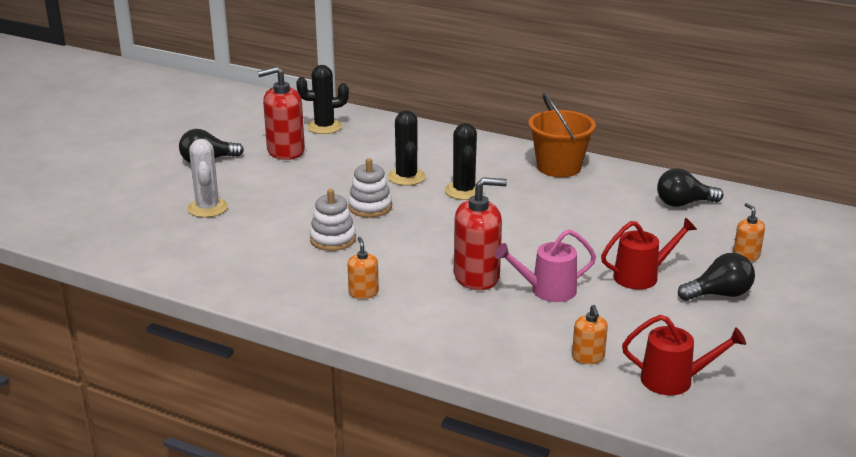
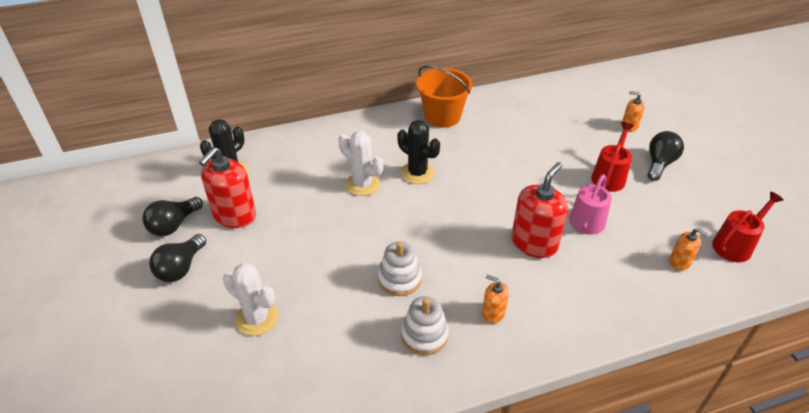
camera: 45 degrees left, 15 degrees up
(370, 207) = (379, 229): white stacking toy -> white stacking toy (424, 335)
(406, 177) = (362, 184): black cactus -> white cactus
(683, 203) = (546, 105): black light bulb -> black light bulb (174, 225)

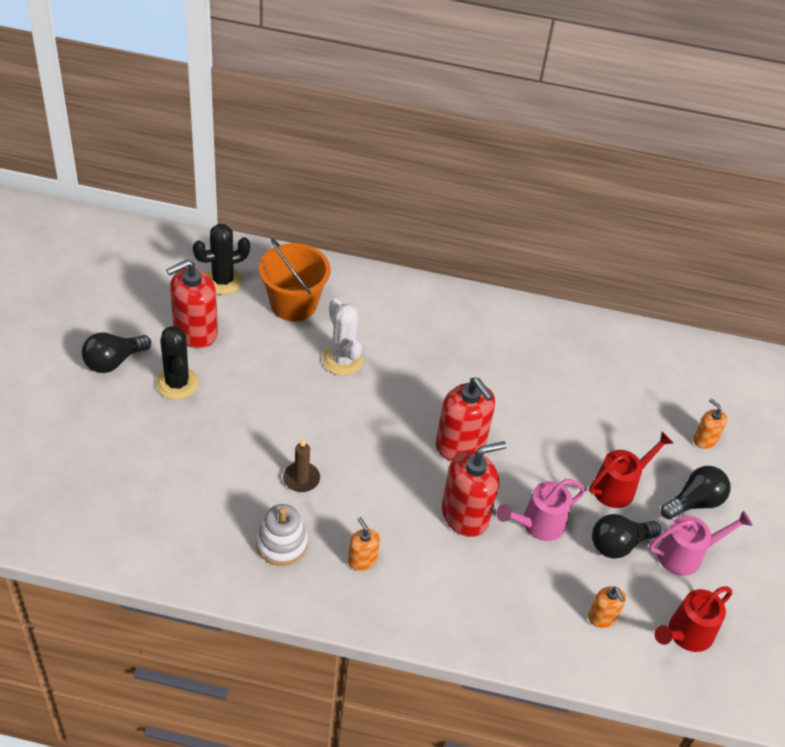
camera: 25 degrees right, 5 degrees up
(174, 225) = (134, 313): black light bulb -> black light bulb (618, 544)
(257, 318) = (147, 446): white cactus -> none
(399, 279) = (301, 479): white stacking toy -> brown candle
(417, 173) = (409, 375): black cactus -> black cactus (177, 383)
(442, 116) = (493, 320): orange bucket -> orange bucket (293, 304)
(490, 199) = (460, 444): none -> red soap dispenser
(686, 196) = (686, 555): none -> pink watering can
(735, 245) = (685, 634): red watering can -> red watering can turned 150 degrees clockwise

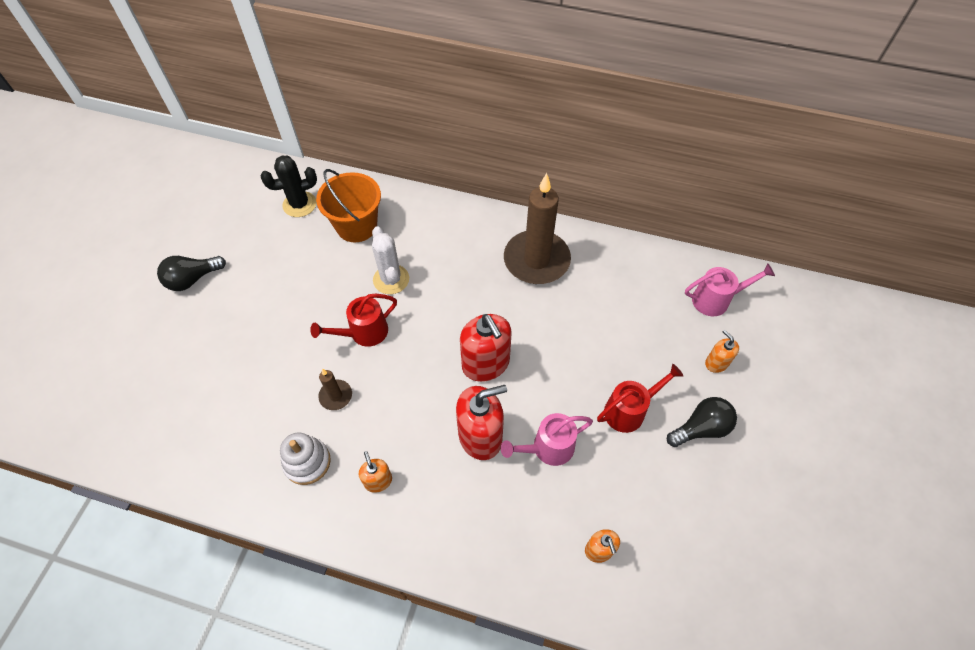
camera: 10 degrees right, 10 degrees up
(177, 383) = (243, 300): black cactus -> none
(195, 331) = (267, 251): red soap dispenser -> none
(501, 339) = (536, 260): none -> brown candle
(618, 544) = (623, 471): black light bulb -> none
(685, 634) = (680, 572): red watering can -> red watering can (363, 333)
(686, 555) = (688, 484): pink watering can -> pink watering can (716, 300)

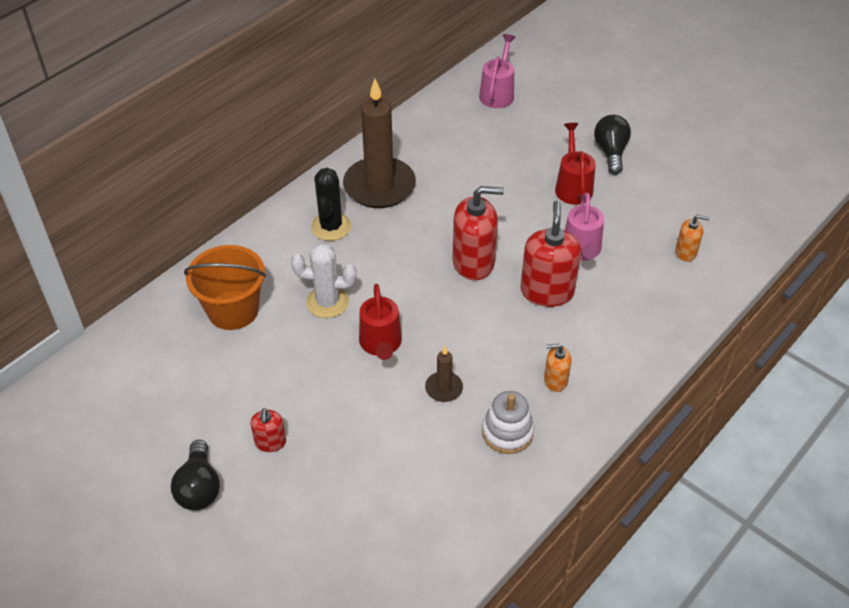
camera: 65 degrees left, 10 degrees down
(243, 303) = (270, 442): none -> red soap dispenser
(299, 204) = (160, 353): black cactus -> black cactus (331, 227)
(716, 363) = (557, 119): orange soap dispenser -> none

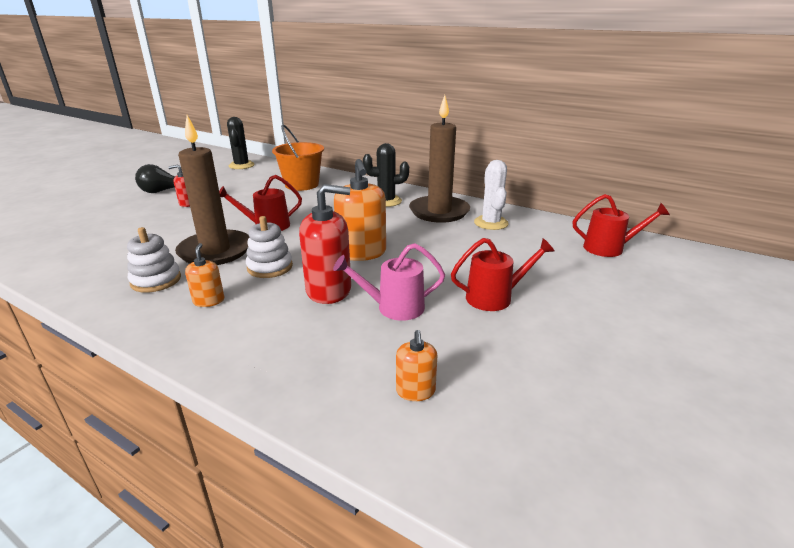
camera: 80 degrees right, 20 degrees down
(95, 392) = (241, 165): none -> black cactus
(327, 302) = (310, 207): white cactus -> white cactus (491, 223)
(444, 388) = (215, 251): brown candle -> brown candle, size x2.26
(473, 262) = (362, 253): red soap dispenser -> orange soap dispenser
(493, 337) = (270, 267): none -> white stacking toy
(498, 93) = (609, 248): pink watering can -> red watering can
(610, 152) = (576, 321): black light bulb -> none

